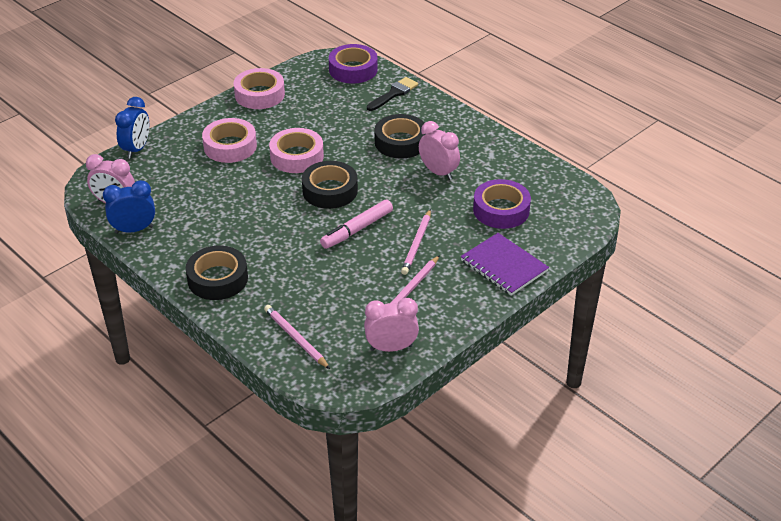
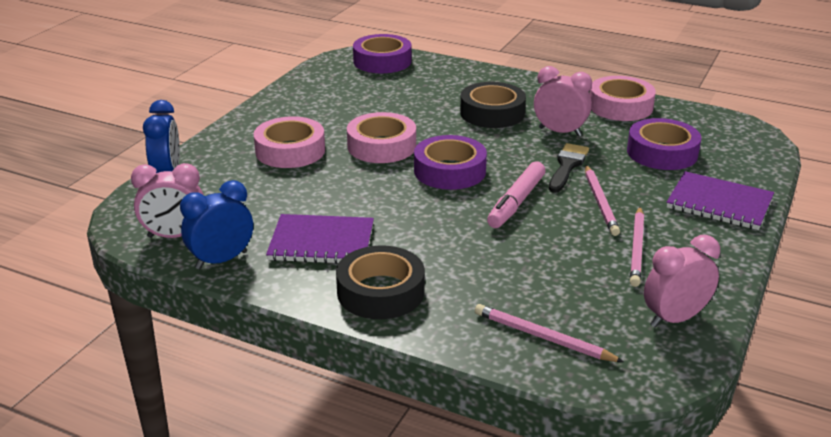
camera: 20 degrees left, 10 degrees down
(204, 231) = (321, 242): none -> purple notebook
(259, 94) = (290, 98): pink tape -> pink tape (620, 106)
(330, 190) = (449, 171): black tape -> purple tape
(394, 93) = (446, 74): black brush -> black brush (567, 166)

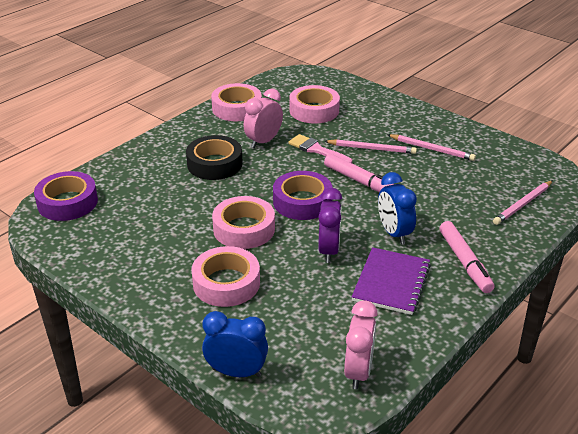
camera: 75 degrees left, 5 degrees up
(221, 260) = (405, 343): blue clock -> blue clock (394, 233)
(365, 198) = (329, 250): none -> purple clock
(380, 292) = (464, 262): black tape -> pink marker
(567, 166) = (316, 150): black brush -> pink brush
(662, 153) = (314, 110): purple tape -> pink tape
(674, 318) = (507, 155): pink clock -> none
(719, 203) = (387, 108): purple notebook -> none

